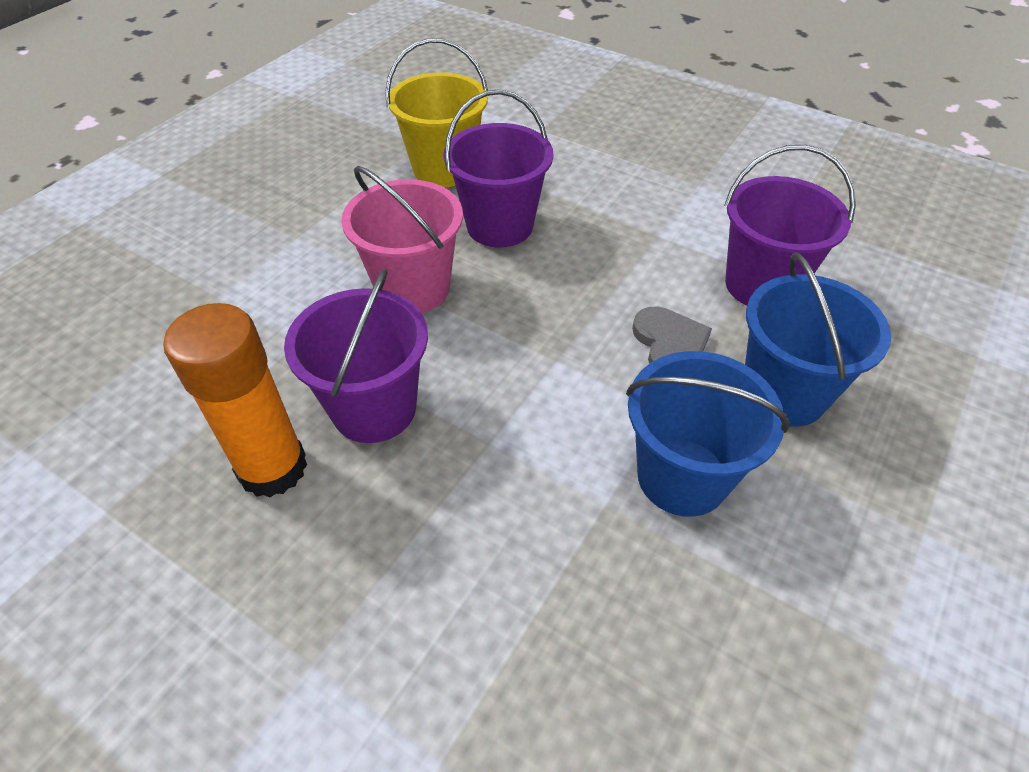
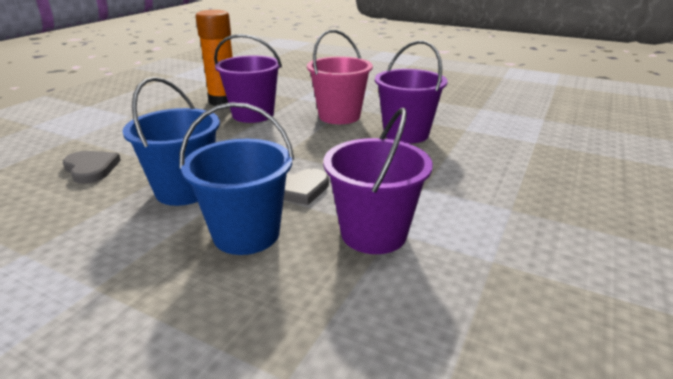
camera: 85 degrees right, 20 degrees down
(444, 169) = (457, 116): yellow bucket -> none
(608, 654) = (91, 168): none -> grey heart

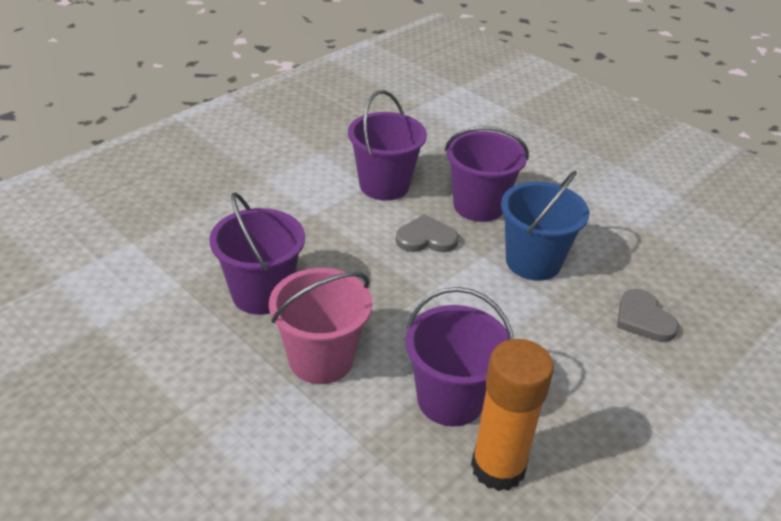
camera: 165 degrees left, 10 degrees up
(246, 234) = (478, 206): blue bucket -> purple bucket

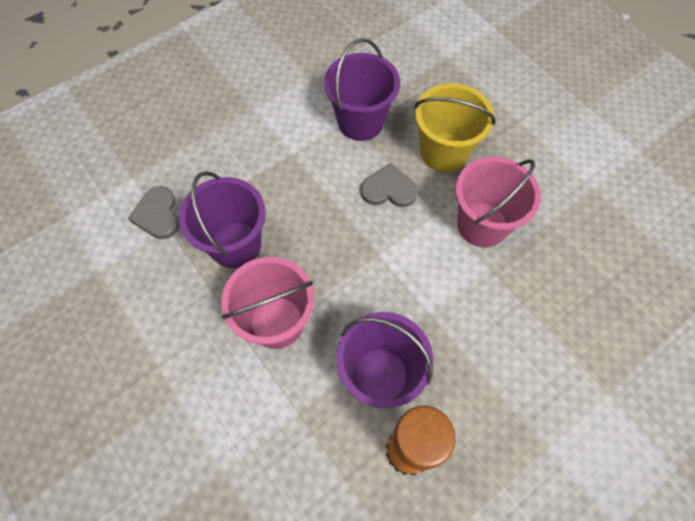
camera: 10 degrees right, 25 degrees up
(478, 206) = (444, 152): purple bucket -> yellow bucket
(533, 262) = (482, 224): blue bucket -> pink bucket
(643, 319) = (571, 300): grey heart -> grey heart (158, 215)

